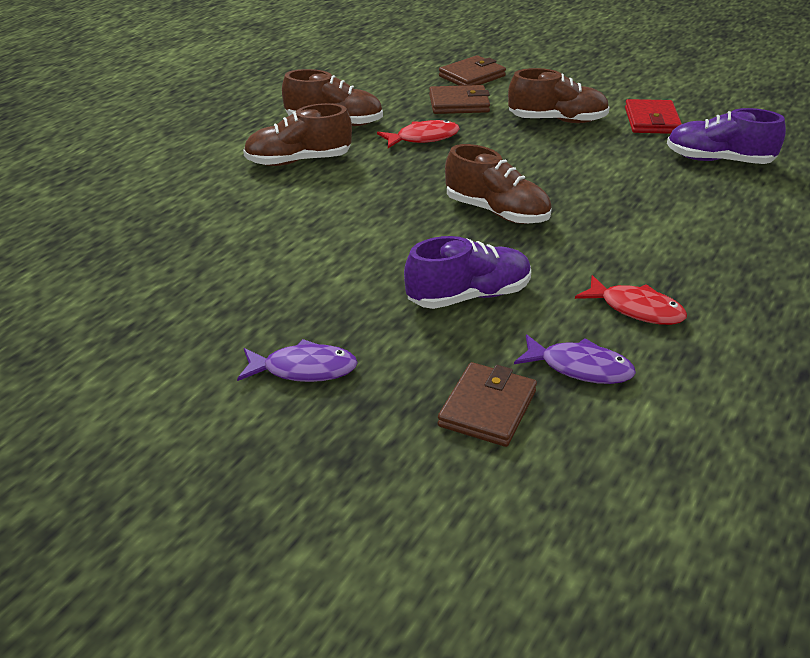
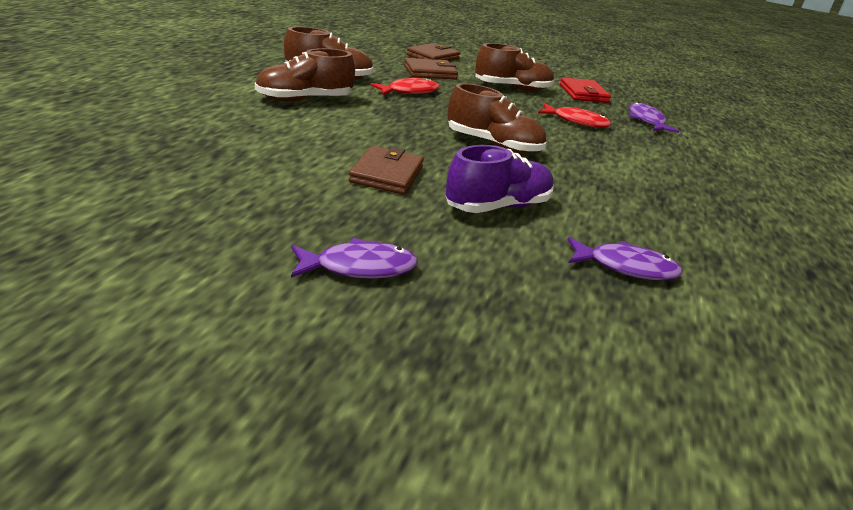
camera: 15 degrees left, 5 degrees down
(487, 408) = (560, 304): brown wallet -> brown wallet (387, 174)
(636, 309) = (646, 220): red fish -> red fish (576, 121)
(719, 160) = (646, 121): purple shoe -> purple fish

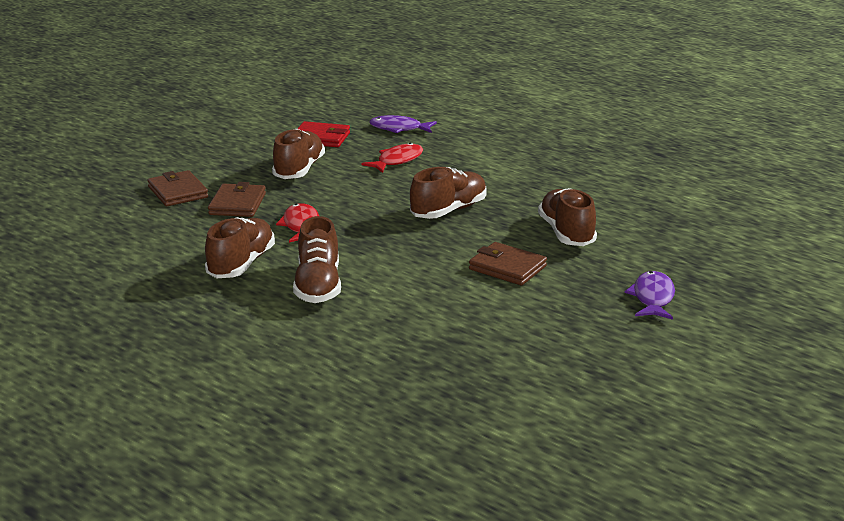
camera: 65 degrees left, 5 degrees down
(497, 206) = (566, 233): purple shoe -> brown shoe
(626, 267) = (652, 209): purple fish -> none

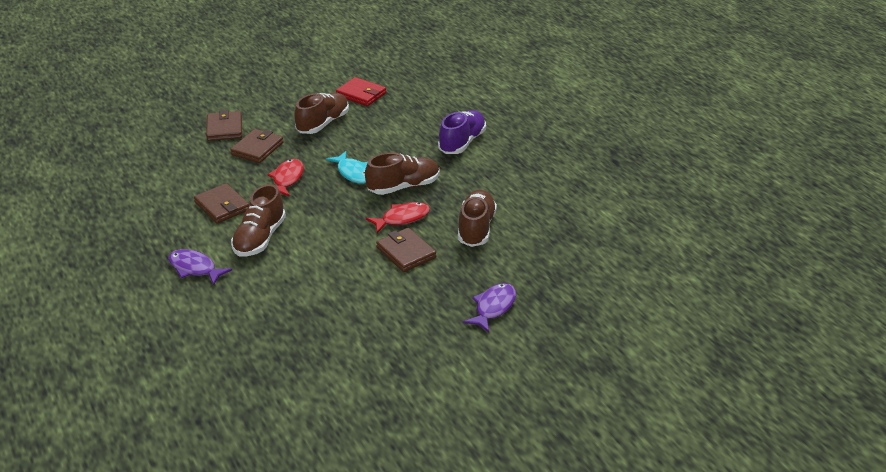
camera: 20 degrees right, 10 degrees up
(241, 264) = (222, 206): brown shoe -> brown wallet
(377, 208) = (353, 173): none -> turquoise fish
(397, 161) = (401, 128): red fish -> red fish (402, 218)
(399, 129) = (426, 95): purple fish -> purple fish (195, 268)
(479, 163) = (462, 142): none -> purple shoe

